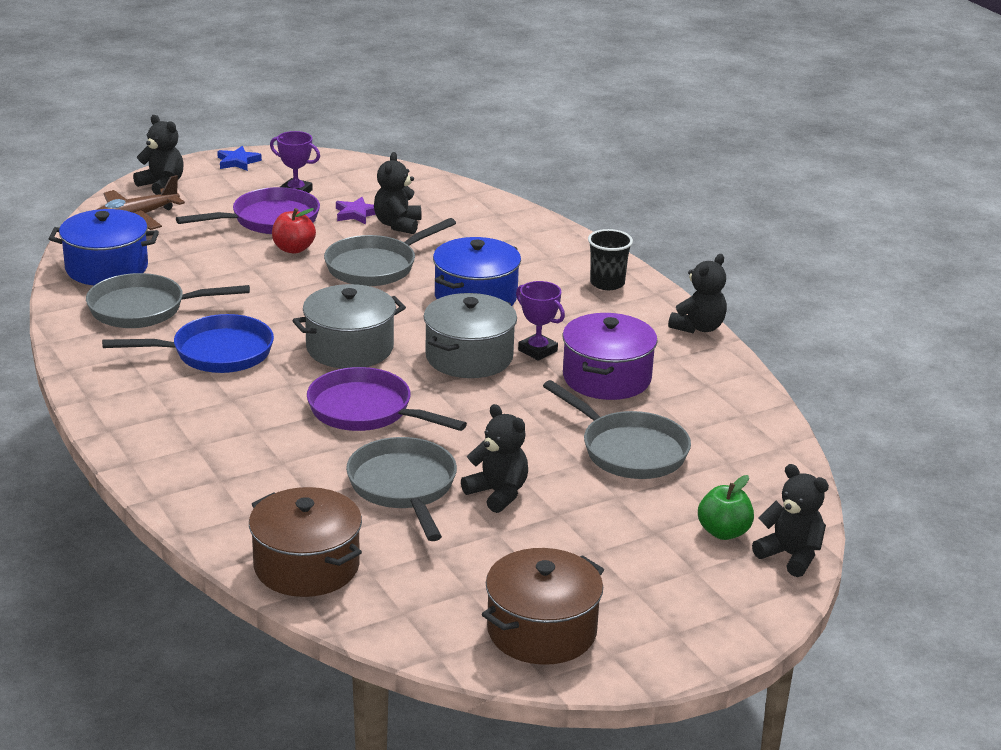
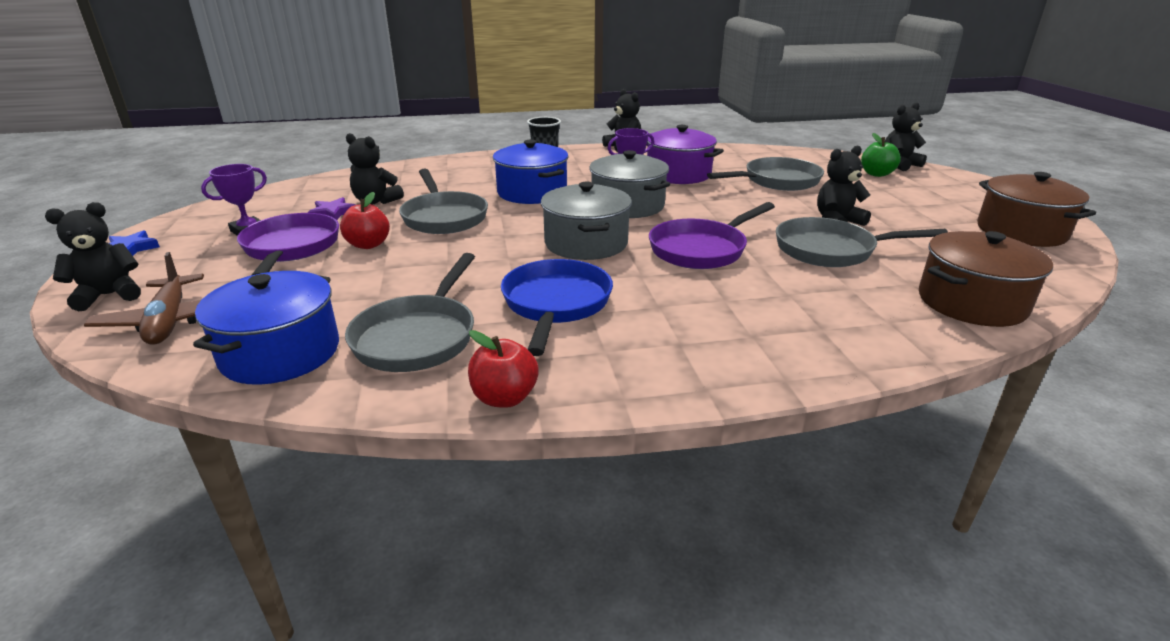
camera: 70 degrees left, 0 degrees up
(76, 356) = (504, 398): none -> red apple

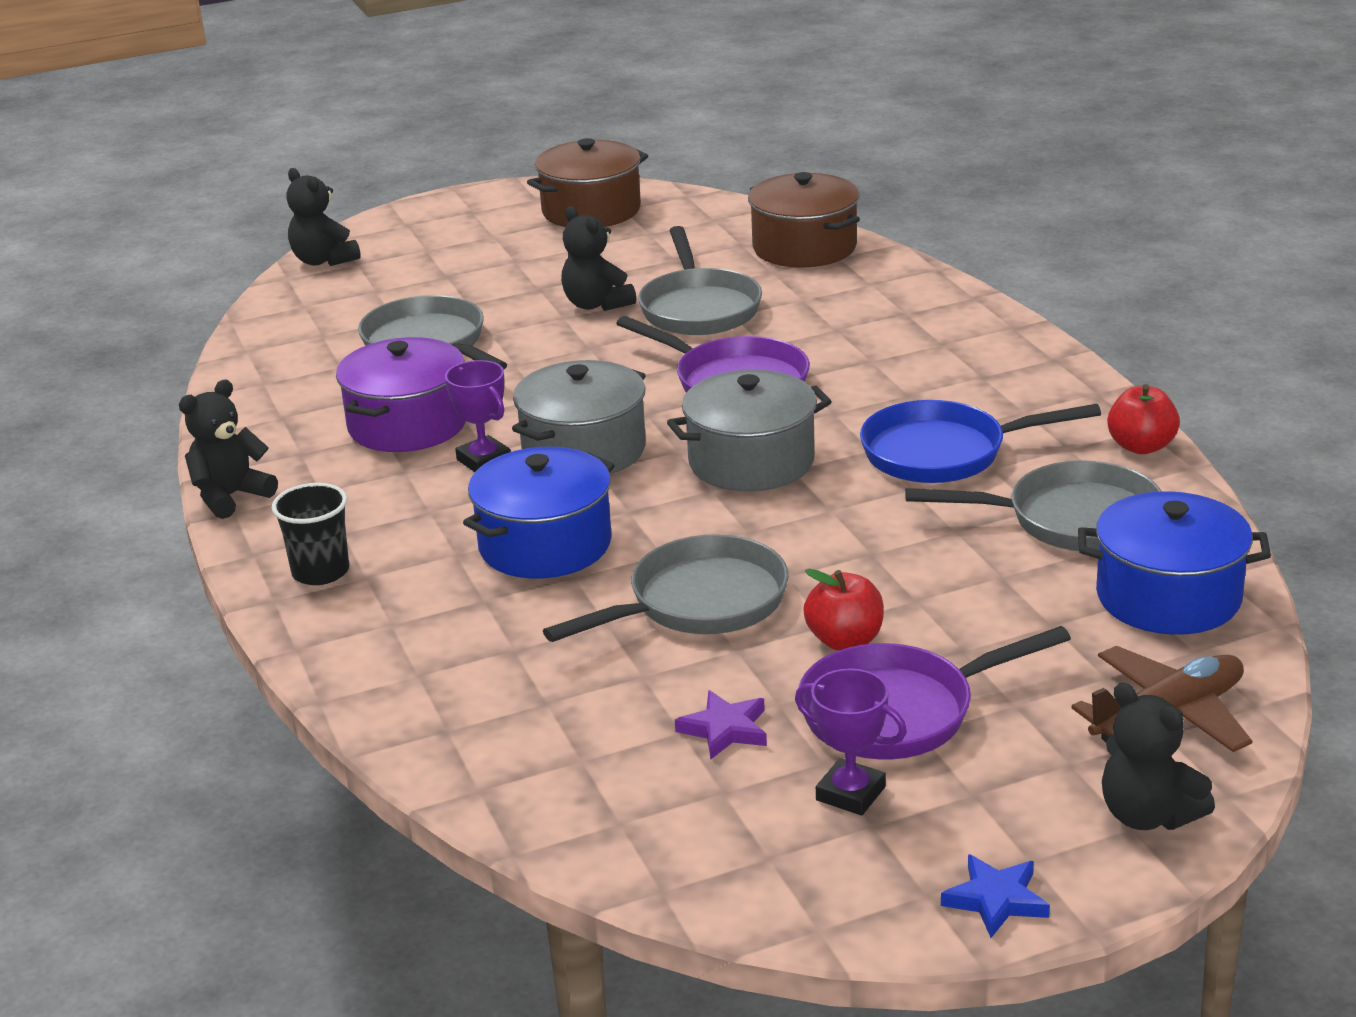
camera: 100 degrees left, 0 degrees up
(376, 201) = (646, 700): black teddy bear -> none
(876, 174) = (376, 277): green apple -> none

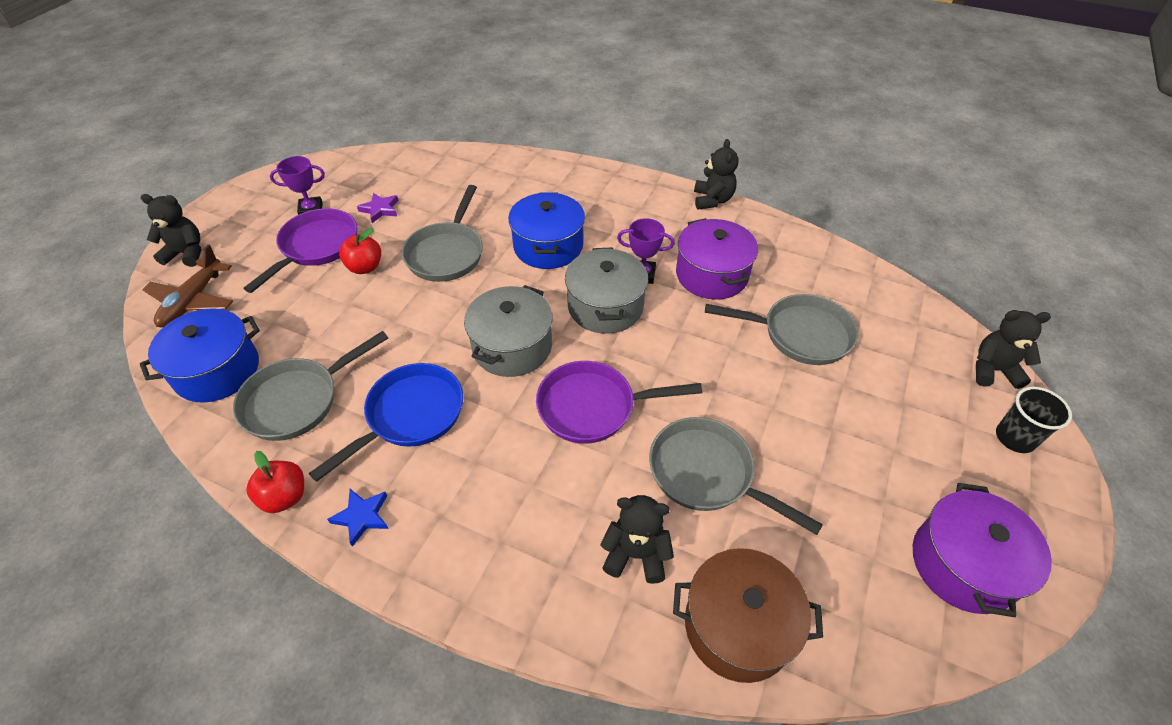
camera: 135 degrees right, 20 degrees up
(320, 572) = (617, 190): black cup -> black cup (1014, 438)
(591, 210) = (963, 564): brown pot -> purple pot
(596, 304) = (773, 434): black teddy bear -> black teddy bear (636, 554)
(996, 900) = (232, 201): blue star -> blue star (362, 517)

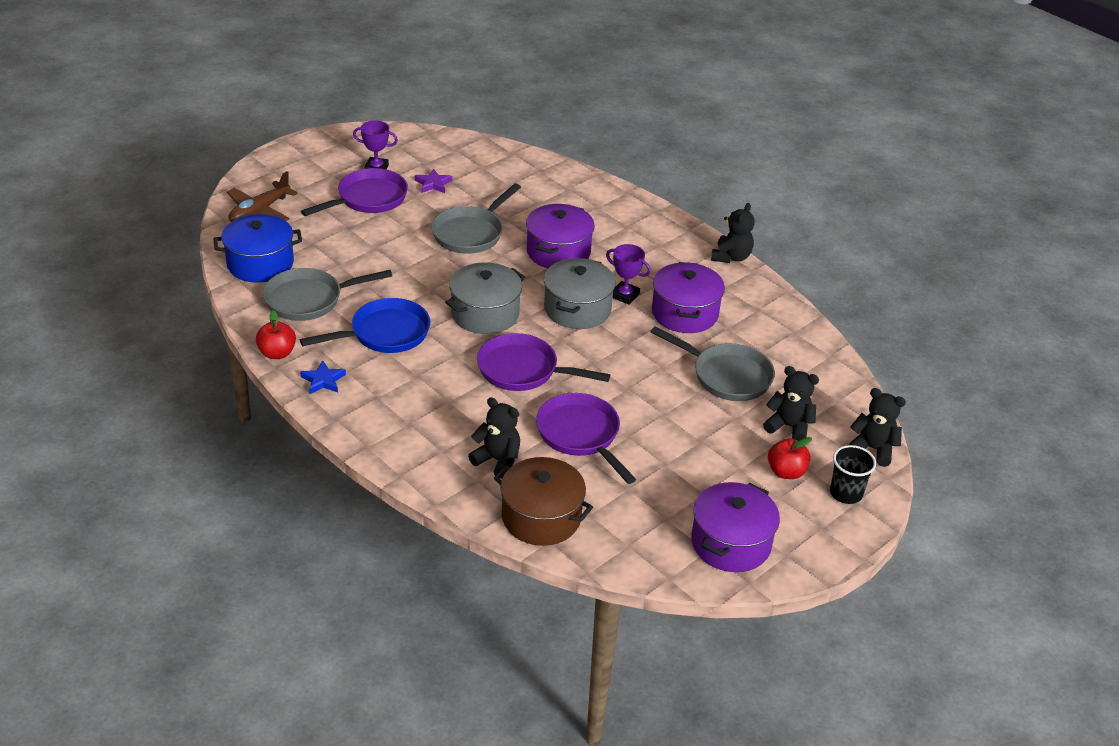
camera: 20 degrees right, 10 degrees down
(186, 253) = (266, 175): black teddy bear -> black teddy bear (789, 427)
(365, 267) = (399, 225): red apple -> red apple (786, 472)
(548, 246) = (558, 252): blue pot -> purple pot
(707, 474) = (580, 435): grey pan -> purple pan

